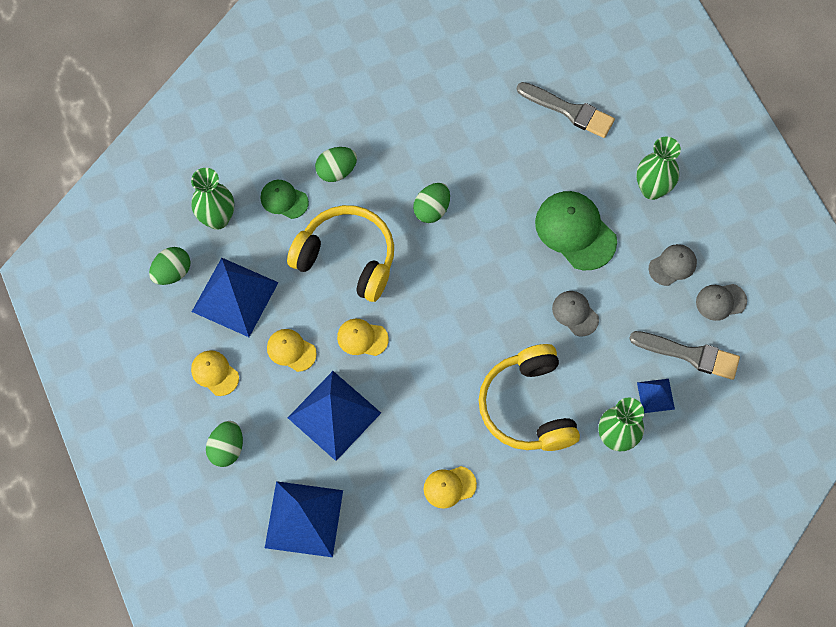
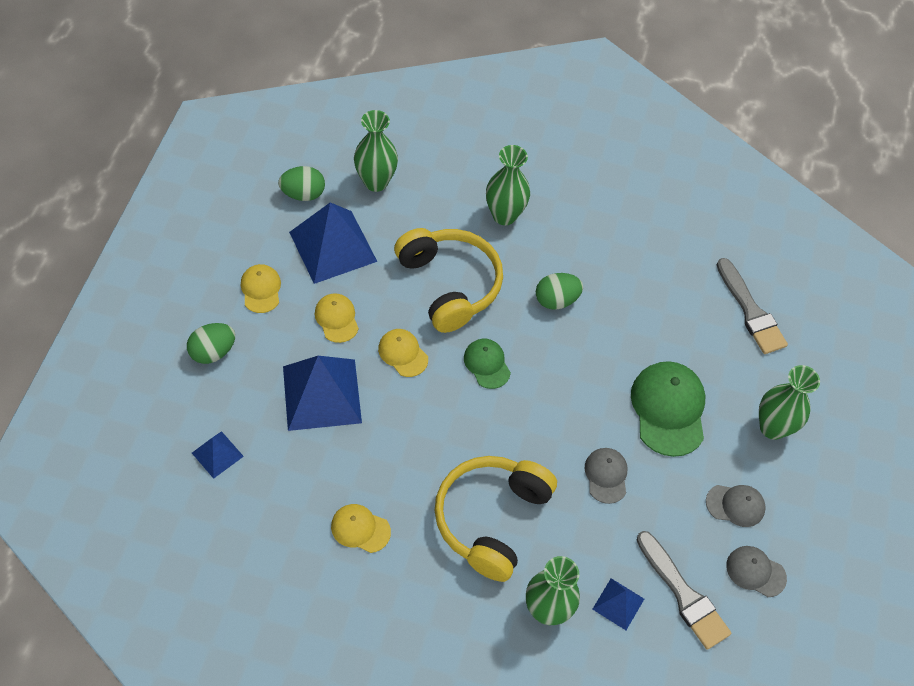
camera: 35 degrees right, 10 degrees down
(284, 200) = (441, 206): green cap -> green cap (487, 364)
(304, 518) = (217, 454): blue pyramid -> blue pyramid, size x0.49
(336, 171) = (504, 215): green egg -> green vase

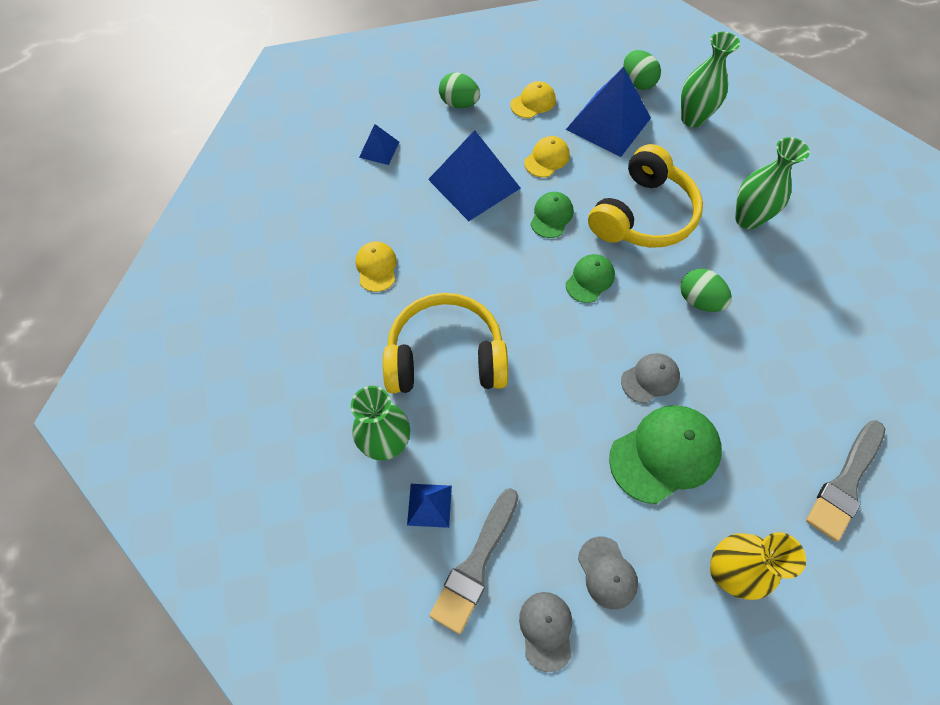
camera: 65 degrees right, 5 degrees up
(403, 353) = (551, 216): yellow cap -> green cap
(606, 475) = (552, 430): grey cap -> grey cap (650, 379)
(772, 427) = (726, 571): green vase -> yellow vase

